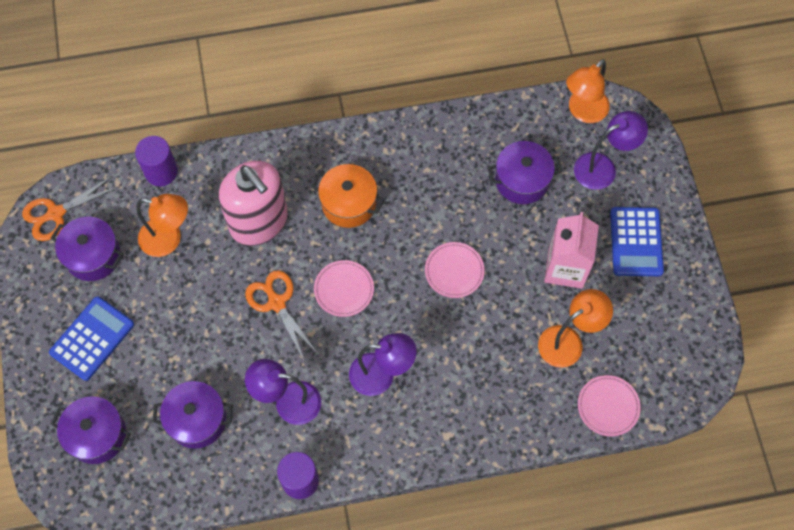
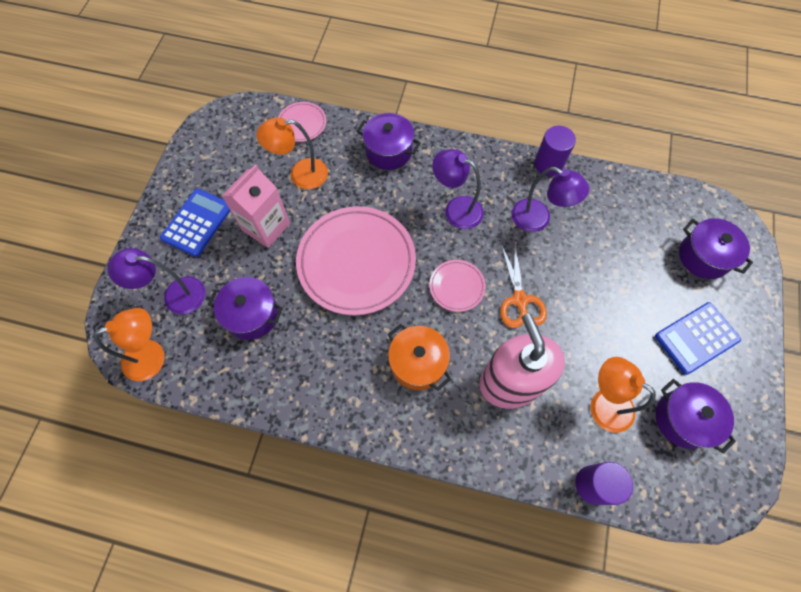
camera: 155 degrees left, 0 degrees up
(56, 213) = (716, 486): orange scissors -> none
(197, 420) = (617, 235): purple pot -> purple pot (388, 151)
(454, 271) = (356, 262): pink plate -> pink plate, size x2.15

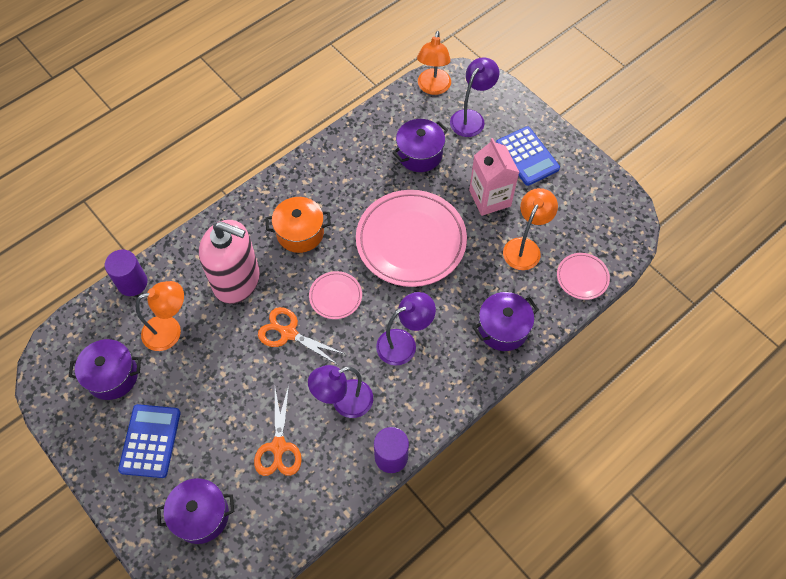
camera: 125 degrees right, 5 degrees down
(610, 240) = (278, 447): none -> orange scissors

